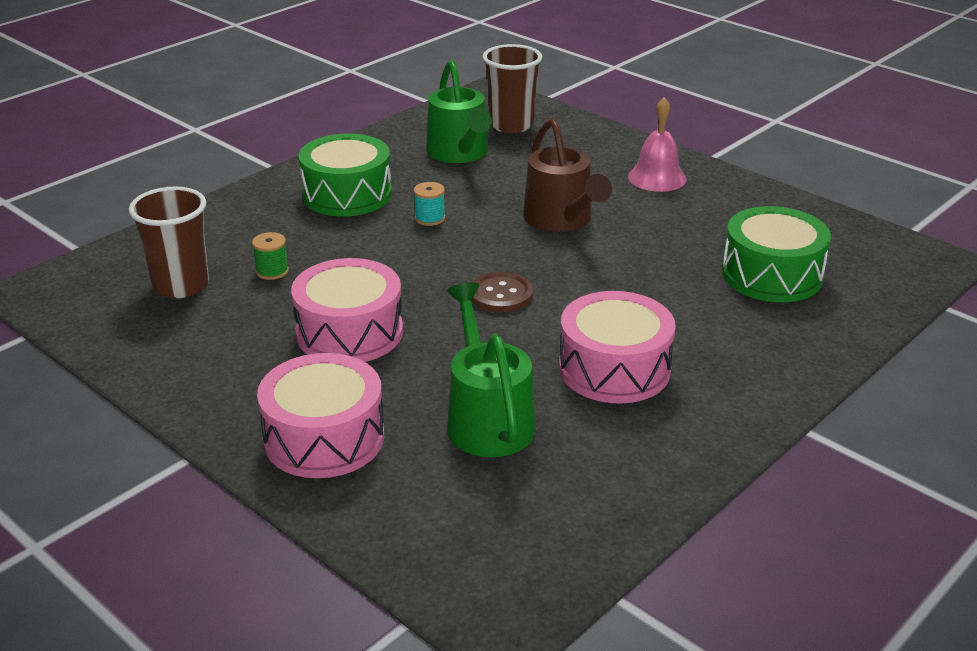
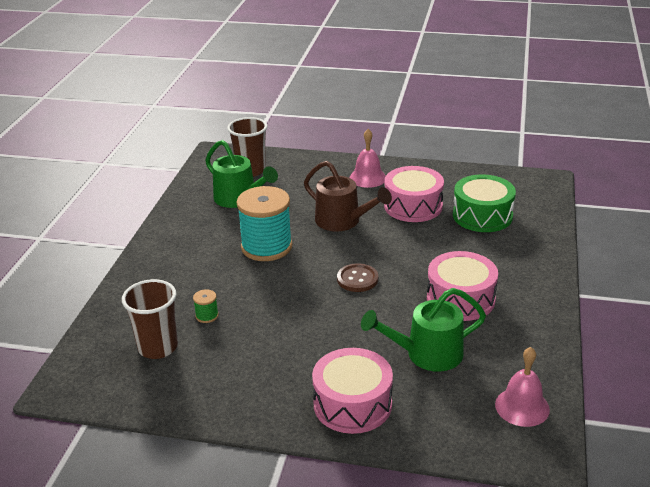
camera: 30 degrees left, 0 degrees up
(347, 194) = (198, 249): green drum -> none
(349, 332) = (297, 335): pink drum -> pink drum (413, 206)
(430, 218) = (266, 247): turquoise spool -> turquoise spool, size x2.49
(487, 419) = (427, 354): green watering can -> green watering can turned 60 degrees counterclockwise
(543, 538) = (522, 407): none -> pink bell

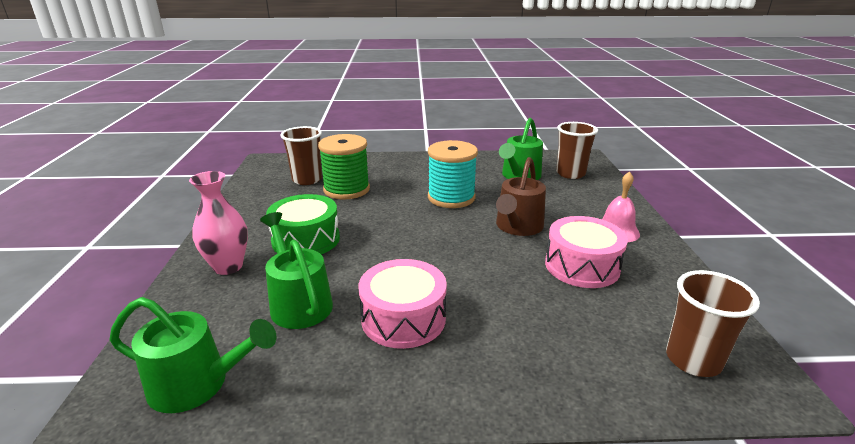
camera: 75 degrees right, 5 degrees down
(207, 316) = (346, 189): green spool -> green spool, size x2.49
(352, 404) = (228, 266): pink drum -> pink vase
(357, 279) = (419, 247): brown button -> none
(482, 215) = (604, 323): green drum -> green drum (306, 239)
(520, 196) = (693, 360): none -> brown cup
(522, 407) = (198, 384): pink bell -> green watering can

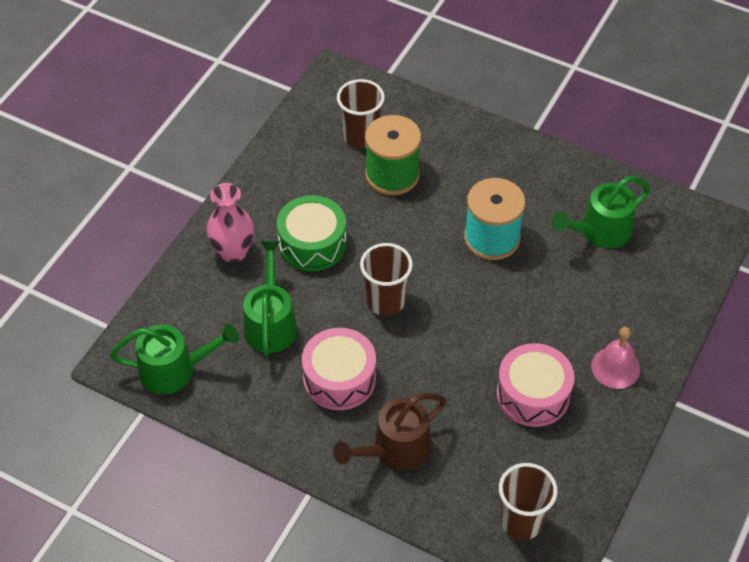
camera: 30 degrees right, 25 degrees up
(198, 384) = (175, 370): green watering can -> green watering can turned 45 degrees counterclockwise
(517, 227) = (521, 316): brown watering can -> brown watering can (395, 449)
(570, 174) = (666, 253): brown cup -> brown cup (385, 301)

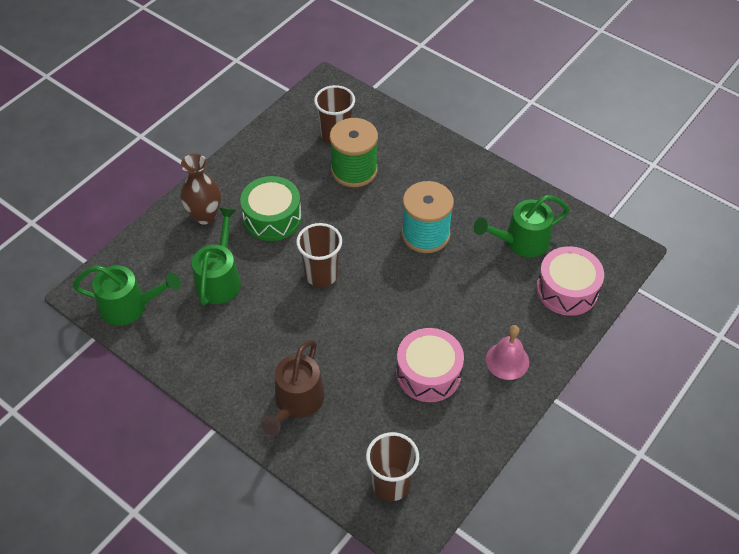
camera: 10 degrees right, 0 degrees up
(233, 252) = (205, 216): pink vase -> brown vase
(339, 378) = (265, 334): pink drum -> pink drum (567, 290)
(395, 449) = (296, 402): brown watering can -> brown watering can turned 45 degrees counterclockwise

